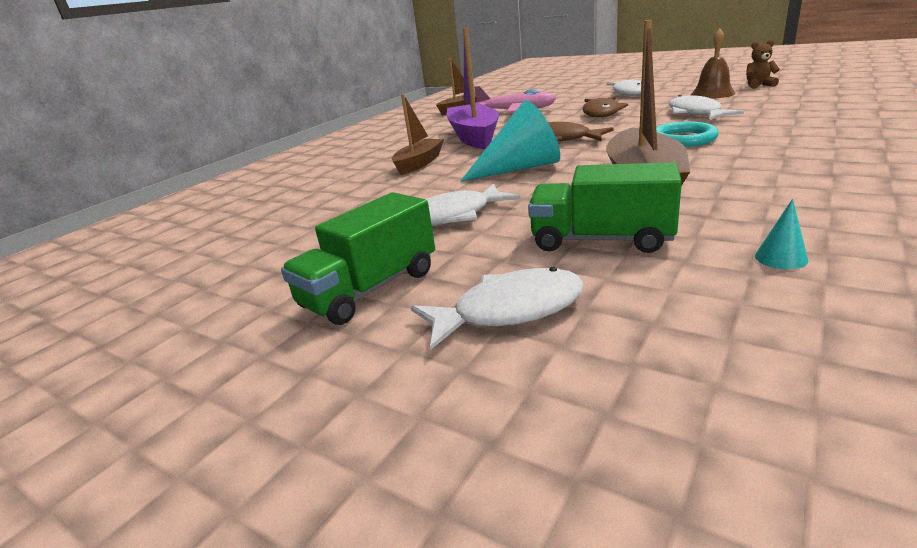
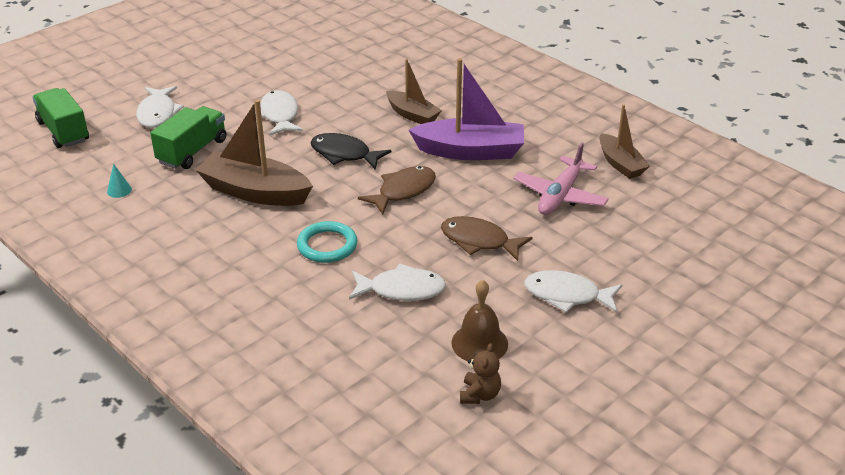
camera: 100 degrees right, 10 degrees up
(370, 289) = (215, 83): green truck -> green truck (63, 131)
(520, 168) = (344, 154): turquoise cone -> black fish

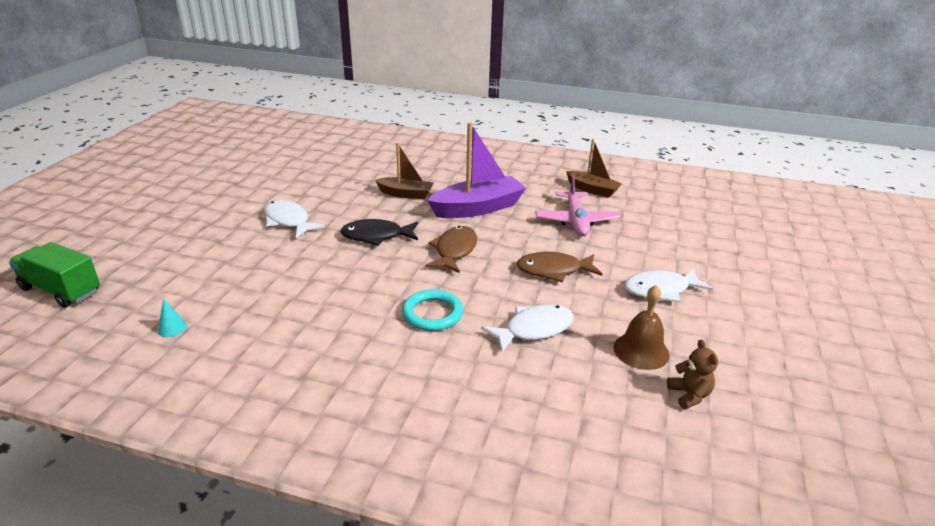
camera: 30 degrees left, 5 degrees down
(158, 113) = (161, 248): white fish -> none
(192, 151) = (226, 271): green truck -> none
(255, 192) = (321, 288): brown boat -> none

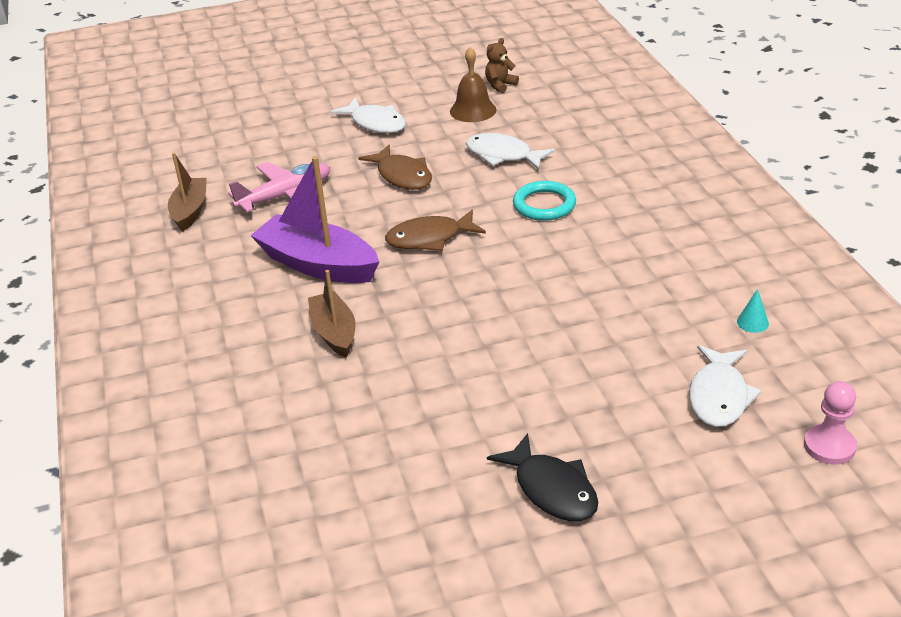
camera: 120 degrees left, 5 degrees up
(61, 290) = (829, 446): green truck -> pink pawn
(288, 221) = (503, 383): white fish -> white fish (719, 396)
(376, 236) = (459, 299): black fish -> black fish (552, 489)

